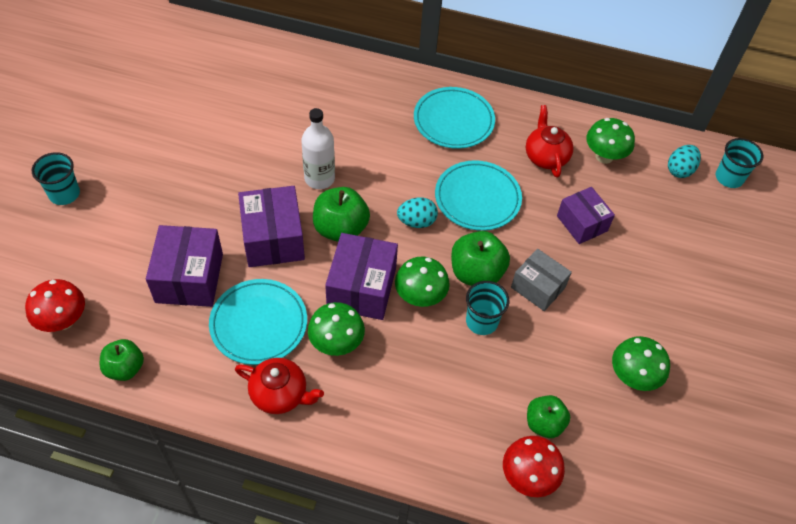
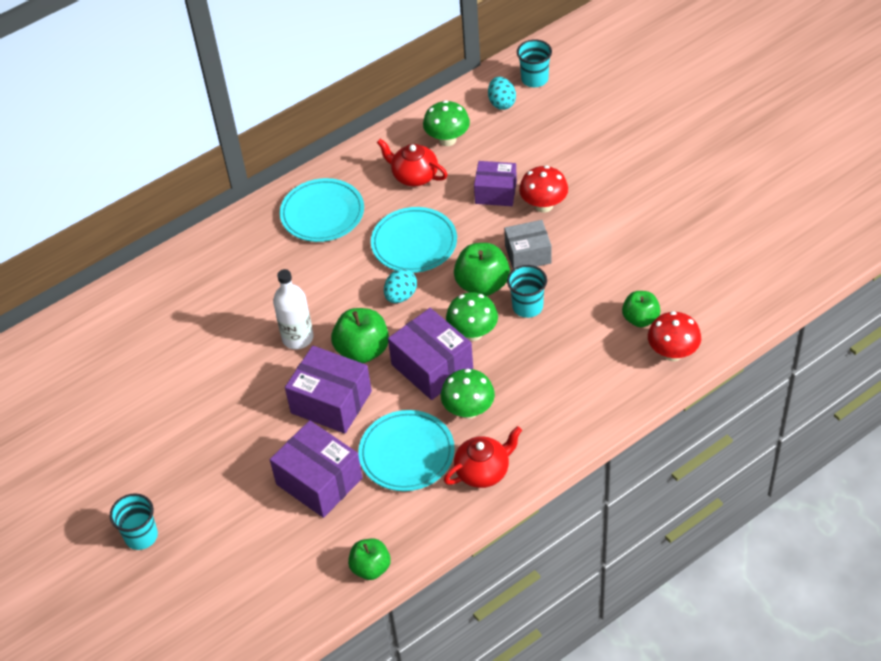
camera: 45 degrees left, 5 degrees down
(63, 320) = (284, 594): red mushroom -> red mushroom (543, 205)
(632, 377) = (646, 245): green mushroom -> none

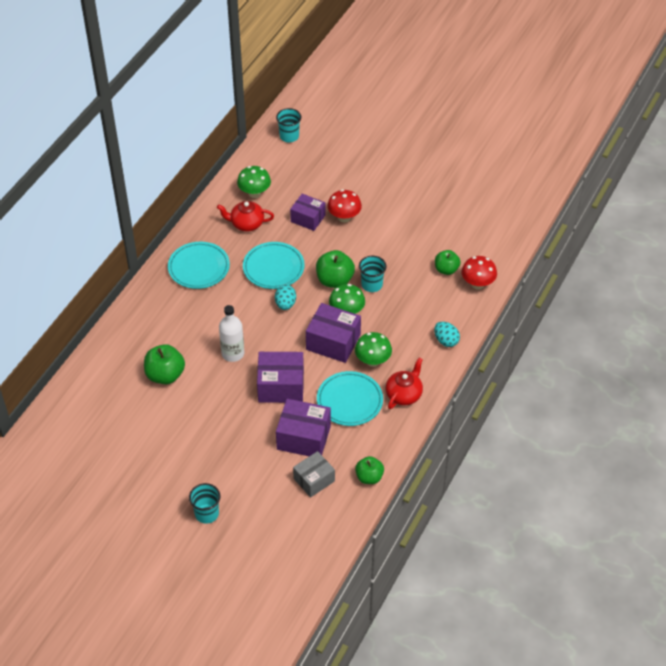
camera: 30 degrees left, 0 degrees up
(362, 350) = (281, 347): green apple -> green apple (165, 375)
(495, 192) = (308, 218): purple box -> purple box turned 45 degrees clockwise
(502, 103) = (276, 158): turquoise egg -> turquoise egg (446, 341)
(528, 254) = (352, 252): grey box -> grey box (314, 480)

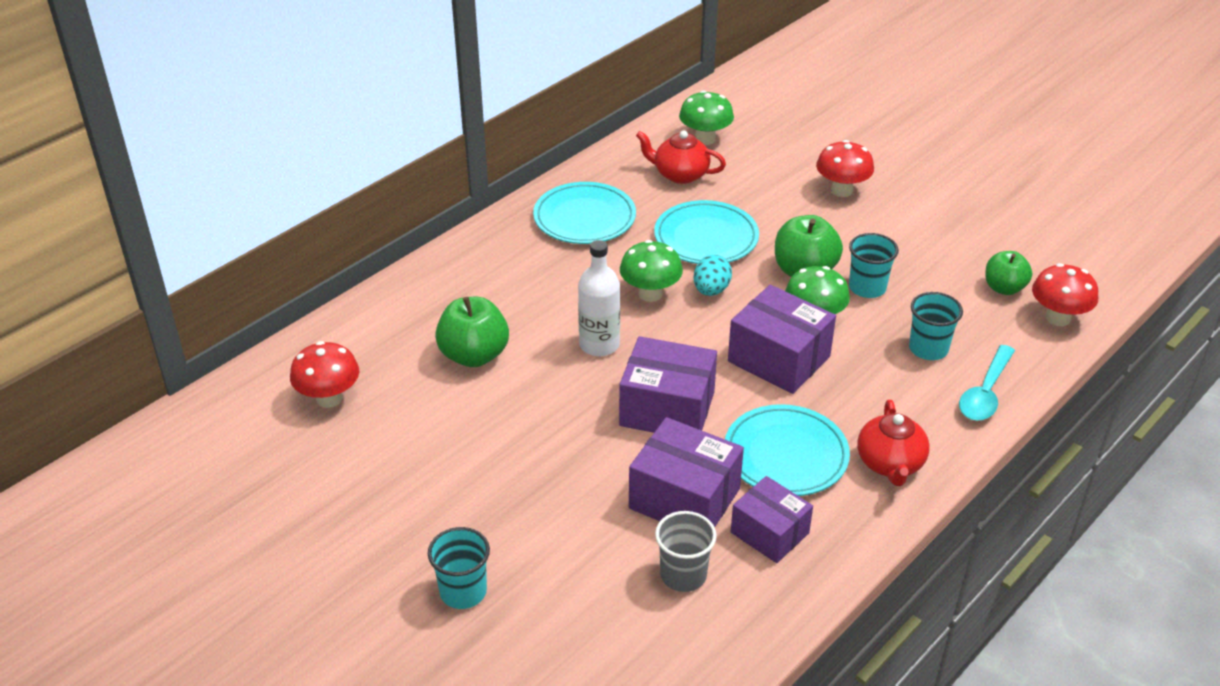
camera: 15 degrees right, 10 degrees down
(94, 419) = (329, 398): none -> red mushroom
(289, 136) = (780, 80): turquoise cup -> turquoise cup (928, 349)
(308, 218) = (781, 183): purple box -> purple box (769, 533)
(314, 480) = (683, 575): grey box -> grey cup
(369, 477) = (791, 592): green apple -> none
(373, 361) = (843, 400): green mushroom -> green mushroom (650, 294)
(404, 394) = (890, 464): red teapot -> red teapot turned 135 degrees clockwise
(446, 341) = (985, 393): turquoise egg -> turquoise spoon

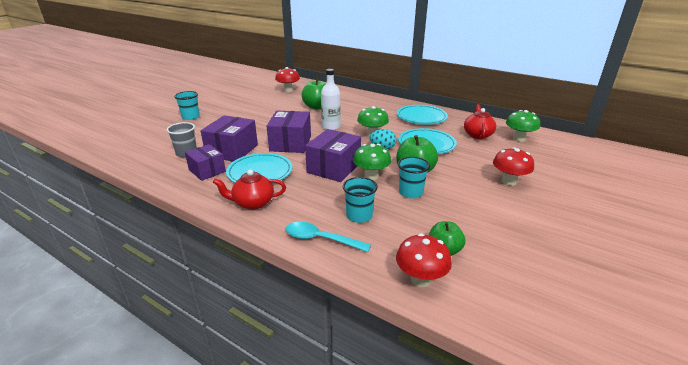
camera: 80 degrees right, 10 degrees down
(769, 533) = (207, 171): purple box -> purple box turned 75 degrees counterclockwise

